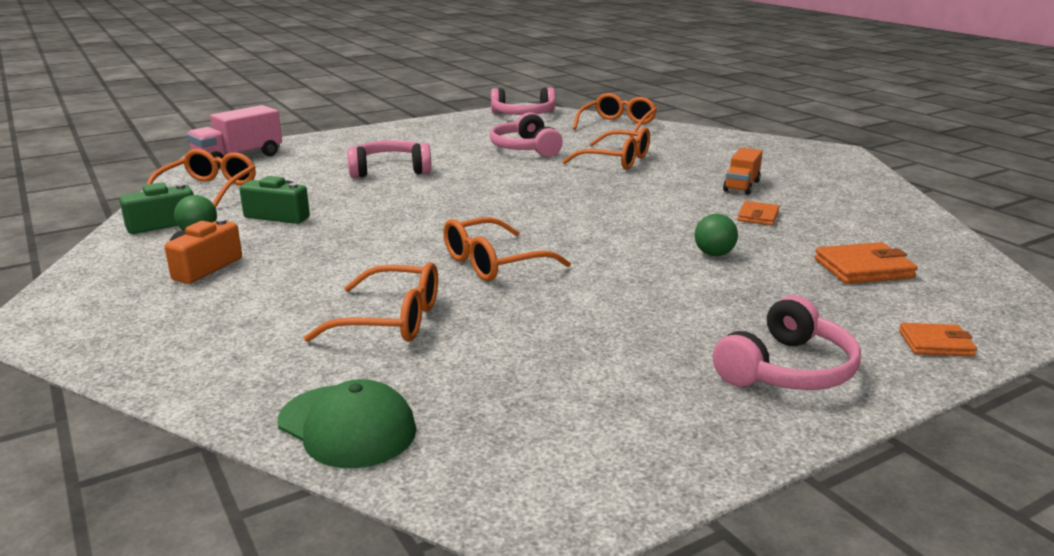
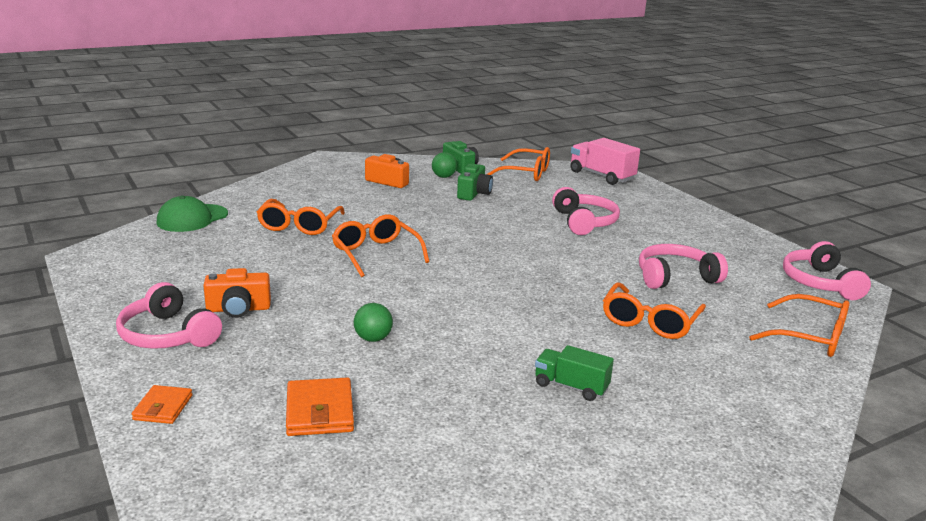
camera: 90 degrees right, 0 degrees up
(690, 332) = (238, 309): none -> orange camera
(741, 186) = (571, 386): orange truck -> green truck
(758, 216) = (469, 379): orange wallet -> none

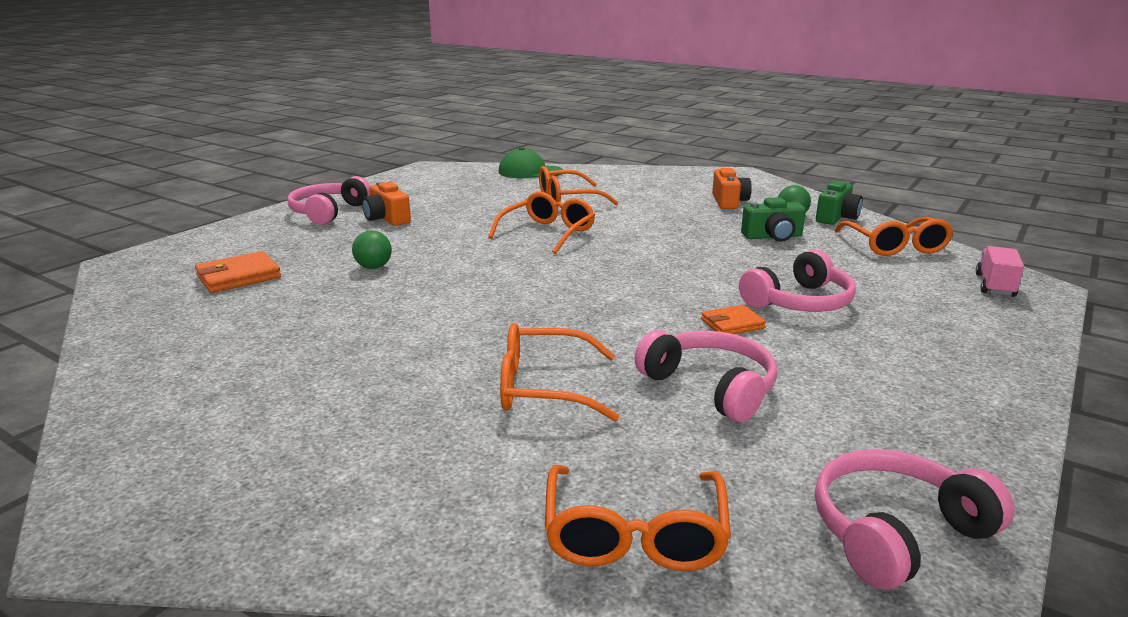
camera: 65 degrees right, 0 degrees up
(163, 407) = (225, 235): orange wallet -> orange wallet (732, 324)
(571, 386) = (338, 366): green truck -> none
(601, 176) = (994, 285): pink truck -> pink truck, size x0.64

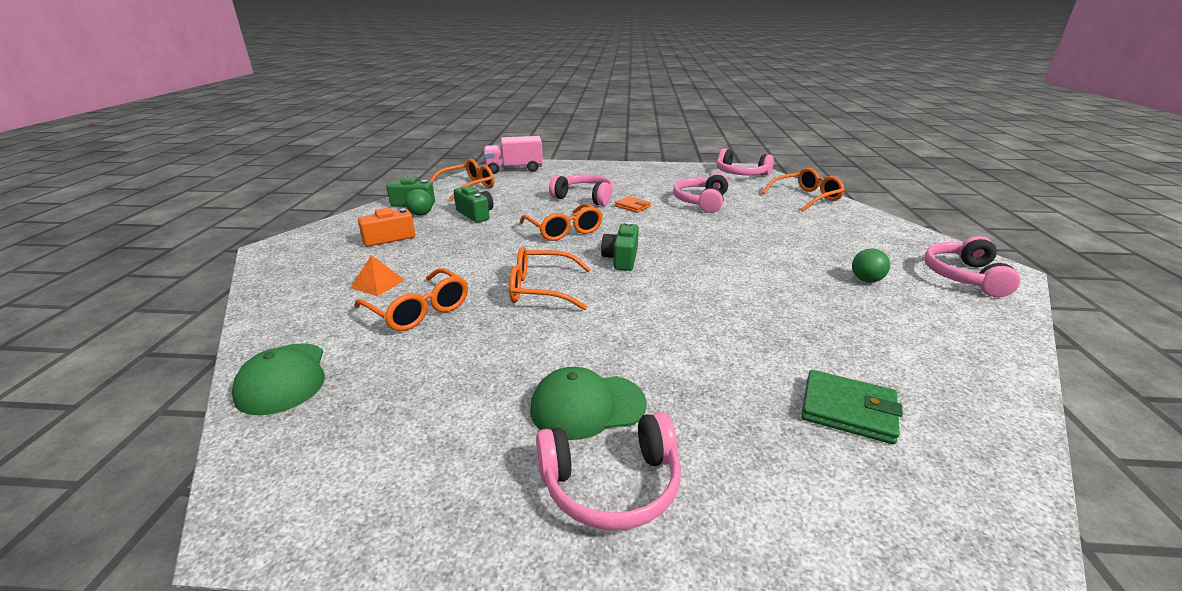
camera: 120 degrees left, 5 degrees up
(176, 473) = (964, 277): none -> pink headphones
(238, 277) = (848, 410): orange wallet -> green wallet
(374, 267) = (717, 340): green ball -> green ball (866, 280)
(387, 219) = (587, 406): orange camera -> green cap
(544, 388) = (759, 228): orange glasses -> orange glasses (564, 230)
(565, 273) = (621, 259): none -> green camera
(629, 193) = (377, 283): none -> orange pyramid
(994, 285) = (514, 169): pink truck -> pink truck, size x1.56

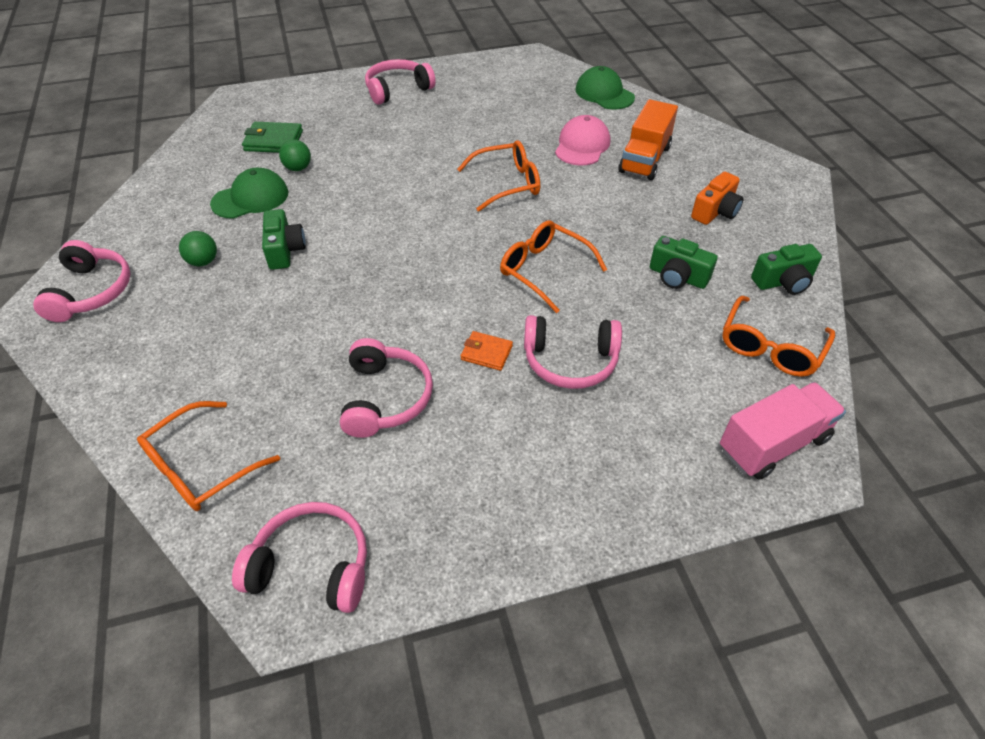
camera: 160 degrees right, 20 degrees up
(377, 283) = (644, 159): orange pyramid -> orange truck
(419, 310) = (582, 145): orange glasses -> pink cap
(421, 214) = (740, 259): green ball -> green ball (298, 168)
(587, 406) = (423, 114): green cap -> green cap (250, 198)
(621, 259) = (455, 237): green camera -> green camera (285, 250)

